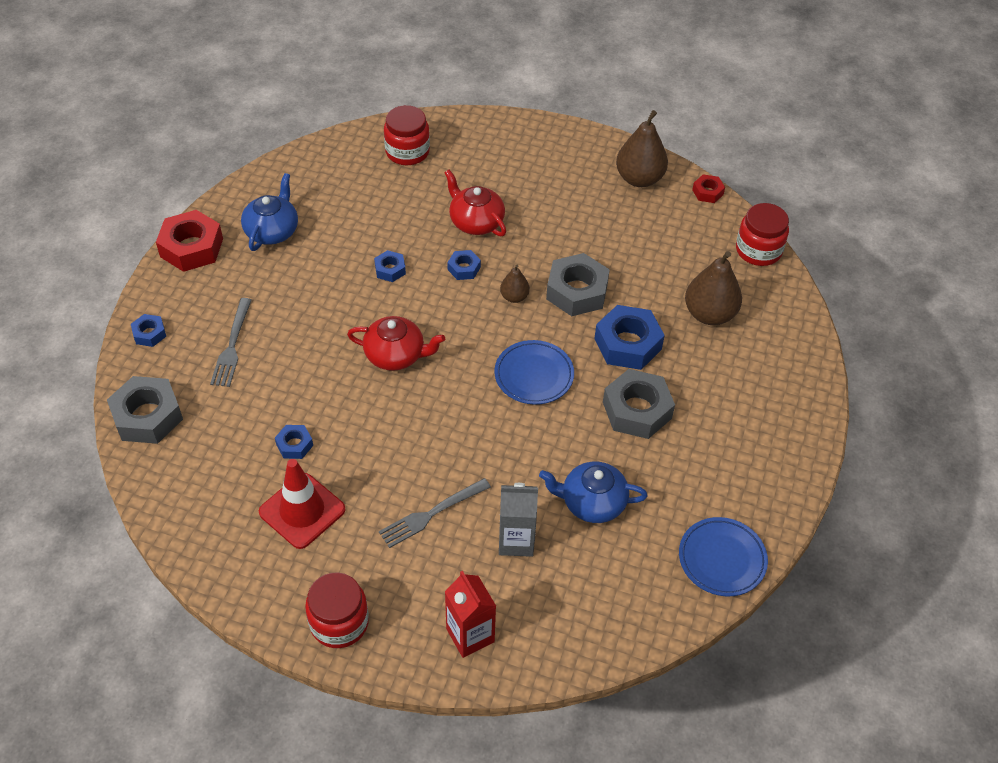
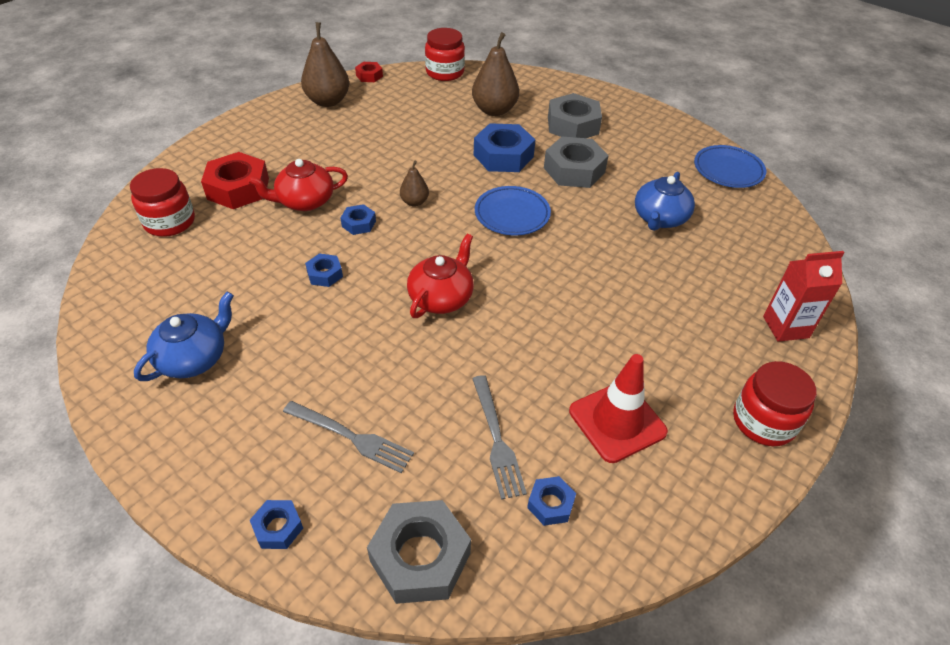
camera: 70 degrees left, 5 degrees down
(191, 247) = (158, 447): red nut -> red nut (238, 188)
(272, 231) = (194, 358): blue teapot -> blue teapot turned 90 degrees clockwise
(294, 445) = (526, 408): blue nut -> blue nut (550, 504)
(430, 514) = (647, 320): grey fork -> grey fork (497, 440)
(516, 541) = (689, 272): grey carton -> none
(577, 291) = (430, 166): grey nut -> grey nut (573, 125)

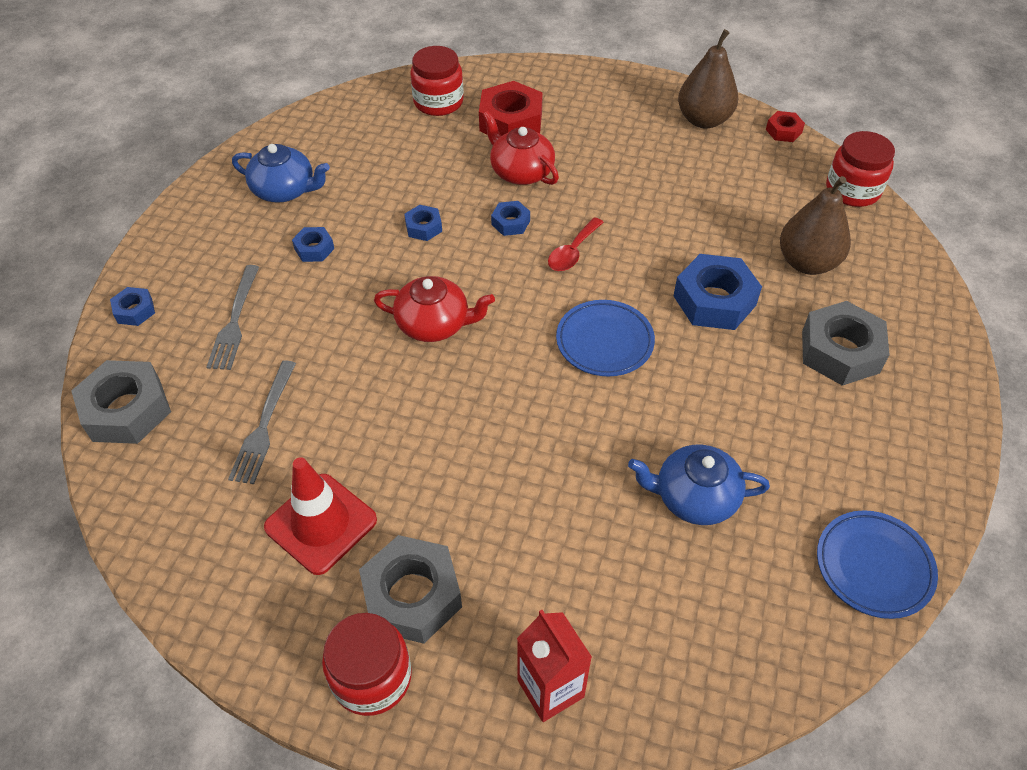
camera: 70 degrees right, 5 degrees up
(414, 202) = (572, 252): brown pear -> red spoon
(497, 440) = (264, 427): grey fork -> grey fork turned 45 degrees counterclockwise
(550, 504) = (202, 490): blue nut -> blue nut (314, 249)
(574, 170) = (736, 378): grey nut -> grey nut (412, 595)

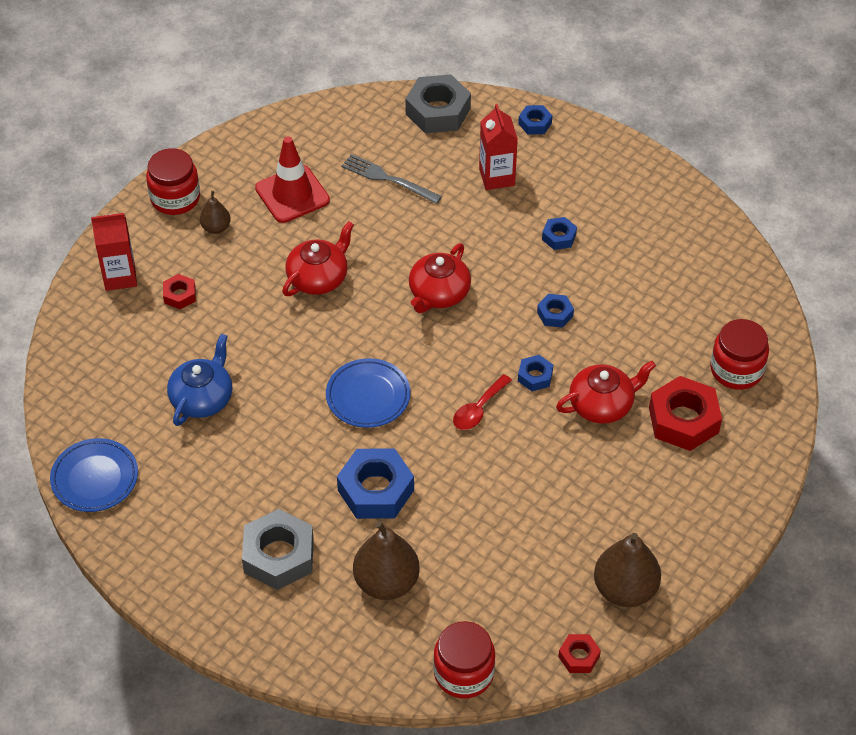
camera: 110 degrees right, 0 degrees up
(234, 322) = (497, 177): grey fork -> red carton
(285, 190) = (643, 231): blue teapot -> none
(412, 595) = (216, 228): grey nut -> brown pear
(456, 444) = (318, 278): none -> red teapot
(549, 592) = (180, 295): none -> red nut
(572, 252) = (478, 409): red spoon -> red spoon turned 105 degrees counterclockwise

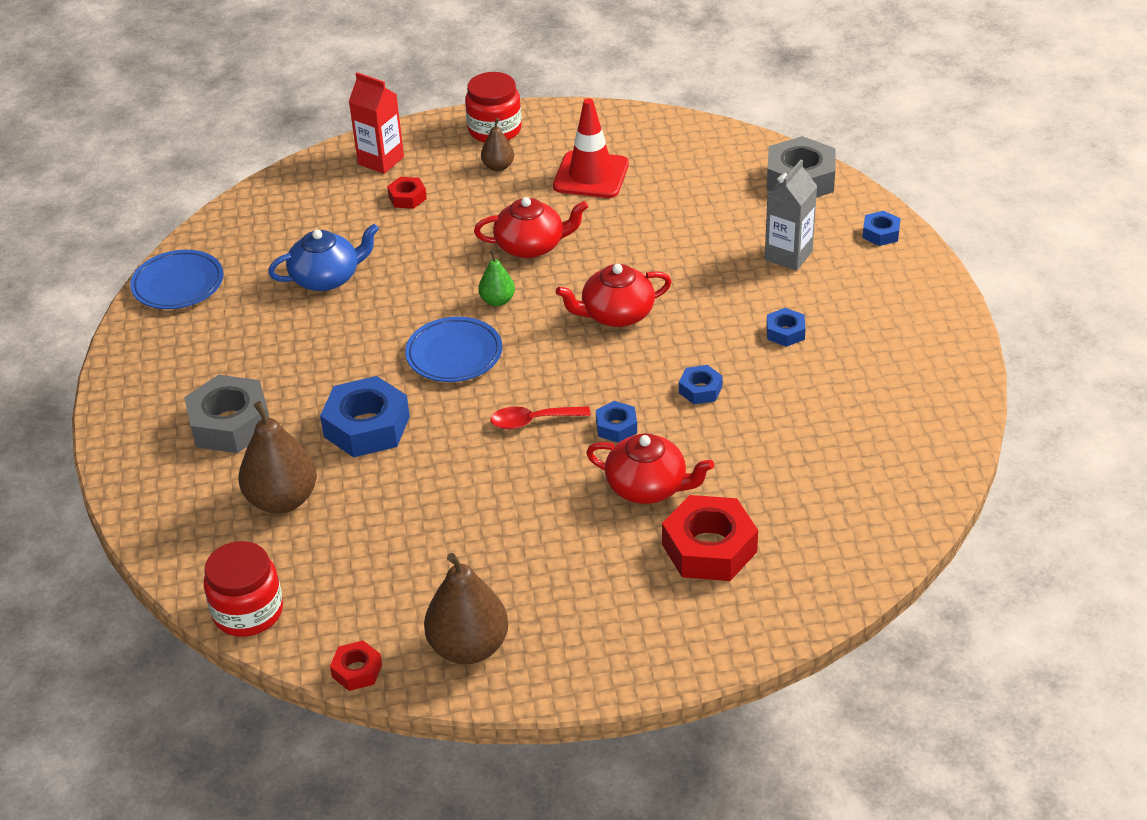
camera: 45 degrees right, 10 degrees down
(347, 336) = (497, 301): none -> green pear
(387, 178) = (687, 205): grey fork -> none
(497, 177) = (788, 255): red carton -> grey carton
(736, 370) = (819, 540): red jar -> none

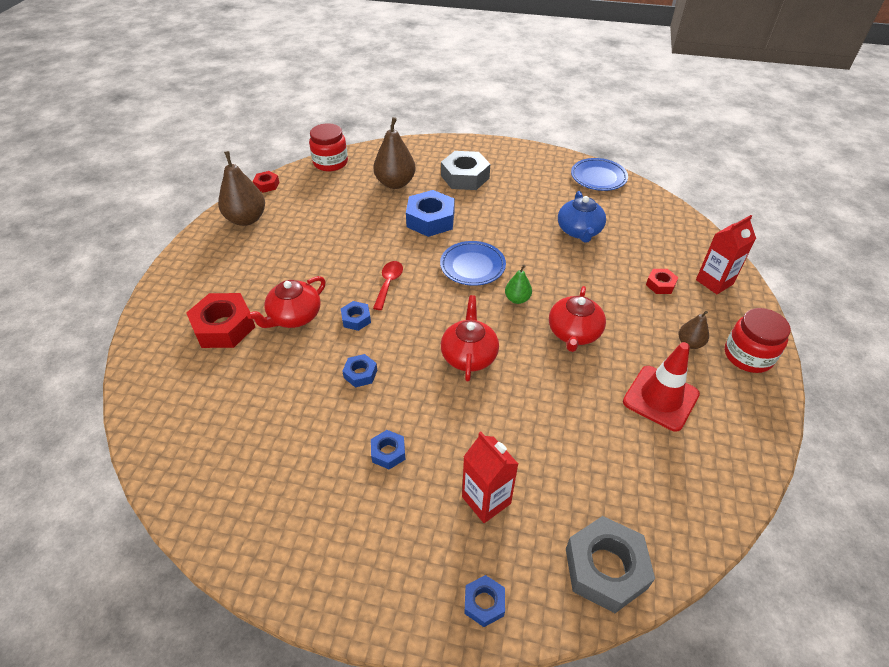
camera: 110 degrees right, 5 degrees up
(788, 255) = (486, 500): grey carton -> red carton

